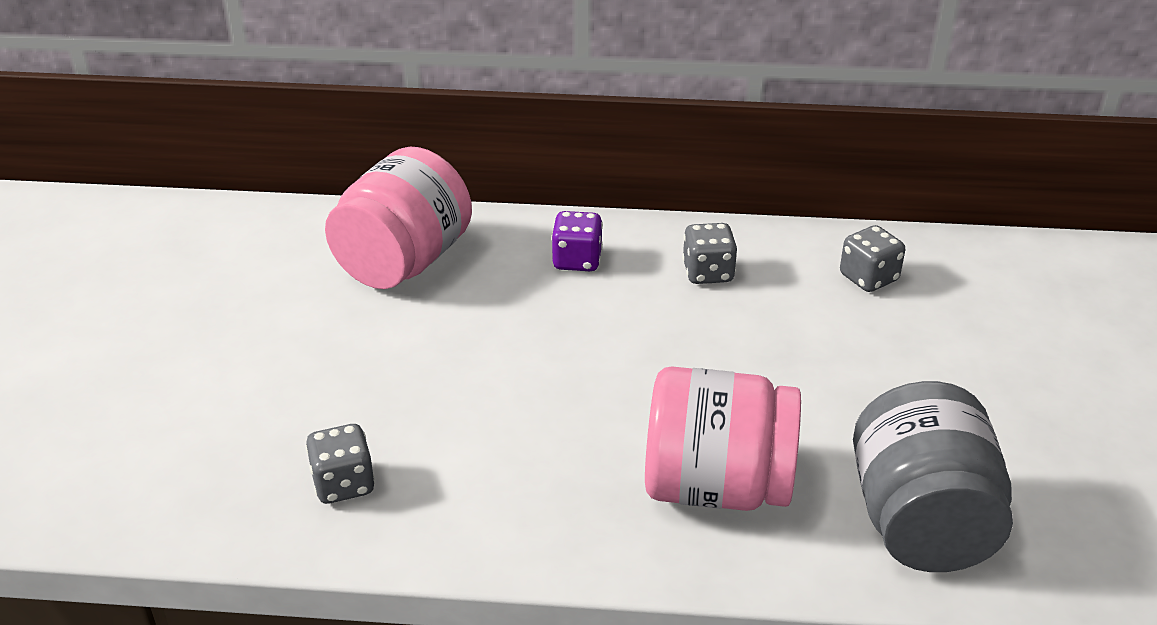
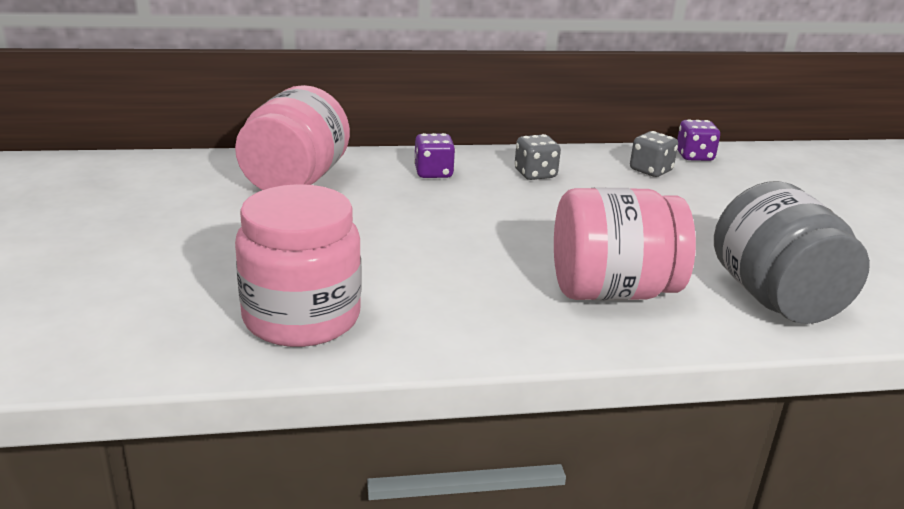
camera: 15 degrees left, 10 degrees down
(343, 484) = (301, 317): grey dice -> pink jar
(945, 254) = (694, 156): none -> purple dice

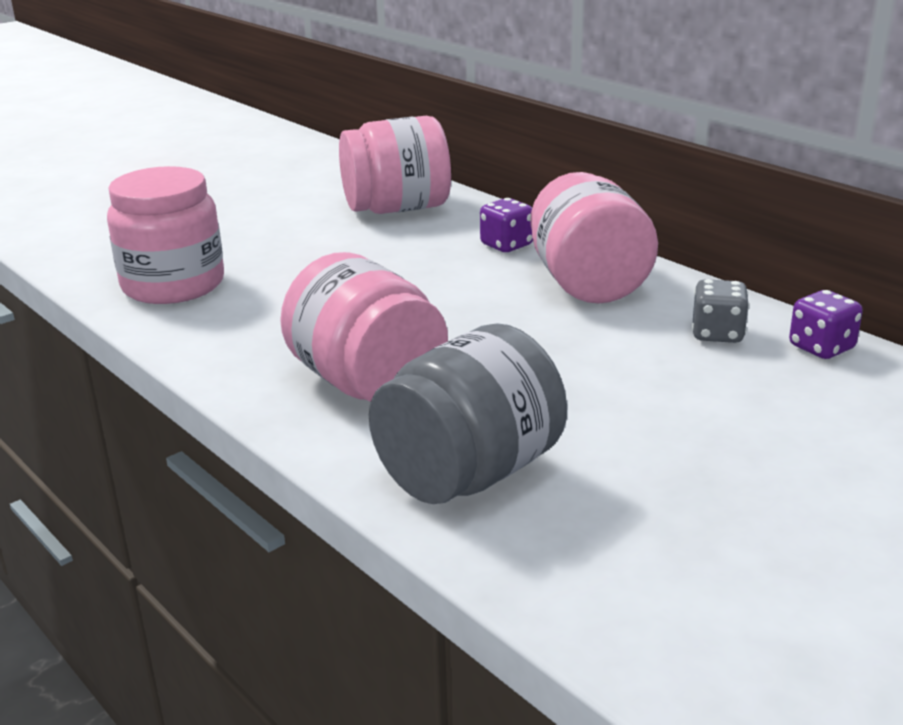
camera: 60 degrees right, 0 degrees up
(535, 174) = (588, 284): grey dice -> pink jar

